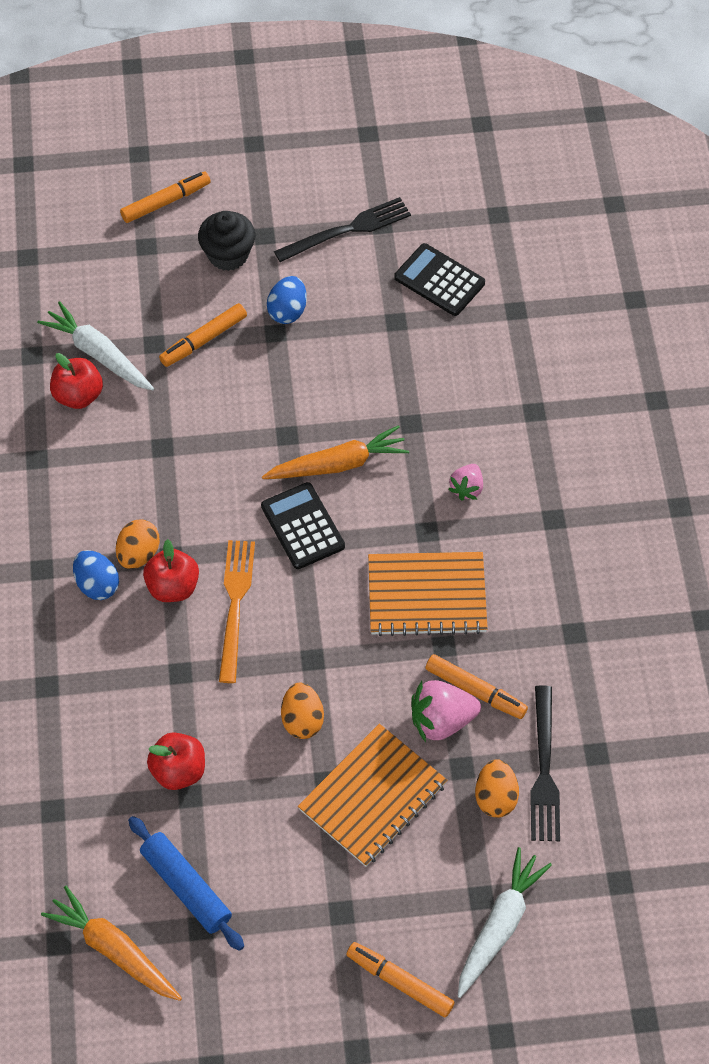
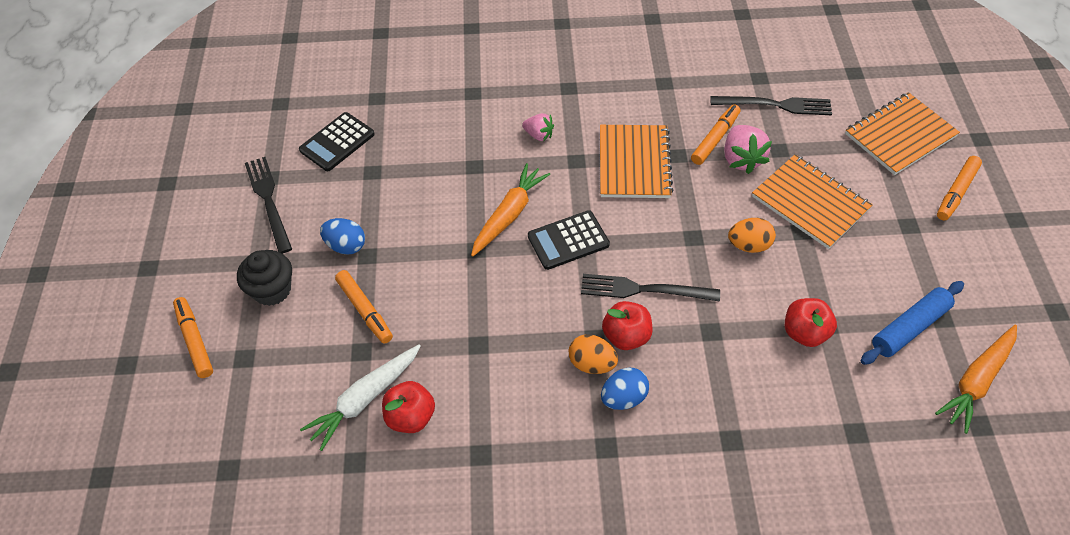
camera: 85 degrees left, 5 degrees down
(235, 604) = (643, 289): orange fork -> black fork
(338, 464) = (509, 215): orange carrot -> orange carrot turned 45 degrees clockwise
(495, 797) = (800, 132): orange egg -> none
(499, 926) = (900, 135): white carrot -> orange notebook

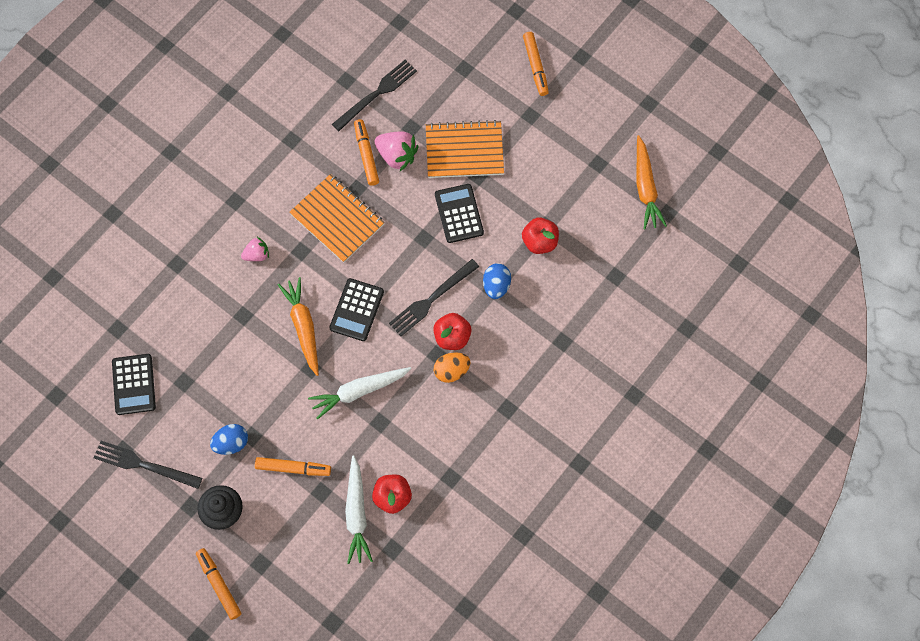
camera: 50 degrees left, 15 degrees up
(195, 340) = (219, 584): orange marker -> orange marker turned 45 degrees clockwise
(492, 303) = (359, 391): none -> white carrot
(623, 398) = (488, 373): blue egg -> blue egg (496, 286)
(749, 245) = (459, 213): orange egg -> black calculator
(900, 135) = (469, 50): orange notebook -> none
(909, 328) = (587, 186): blue rolling pin -> none

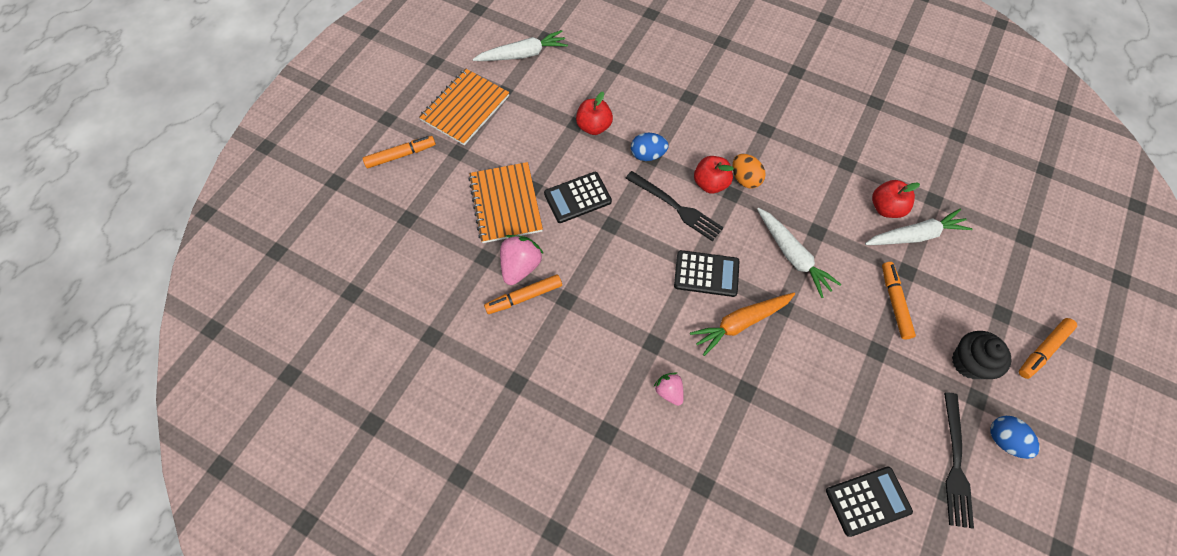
camera: 100 degrees left, 5 degrees down
(231, 443) = (893, 371): blue egg -> blue egg (1004, 440)
(337, 219) = (607, 312): orange notebook -> orange notebook (465, 108)
(377, 94) = (446, 300): black fork -> none
(645, 188) = (523, 54): orange carrot -> white carrot

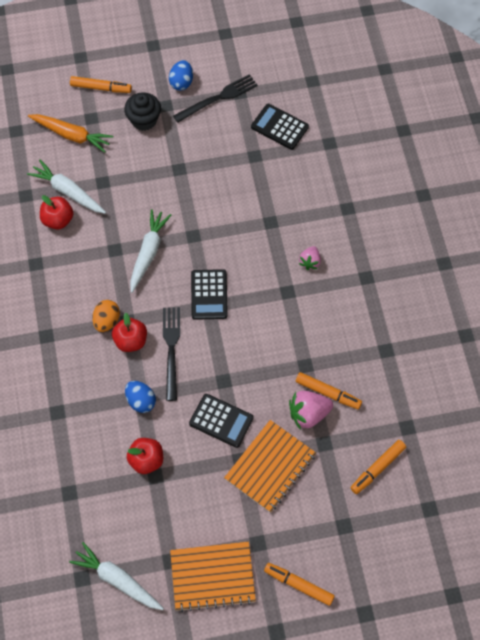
camera: 130 degrees left, 0 degrees up
(706, 274) = (209, 295): black calculator -> black calculator turned 150 degrees counterclockwise
(740, 323) = (227, 252): orange carrot -> orange carrot (71, 135)
(894, 302) = (134, 177): orange marker -> orange marker (377, 468)

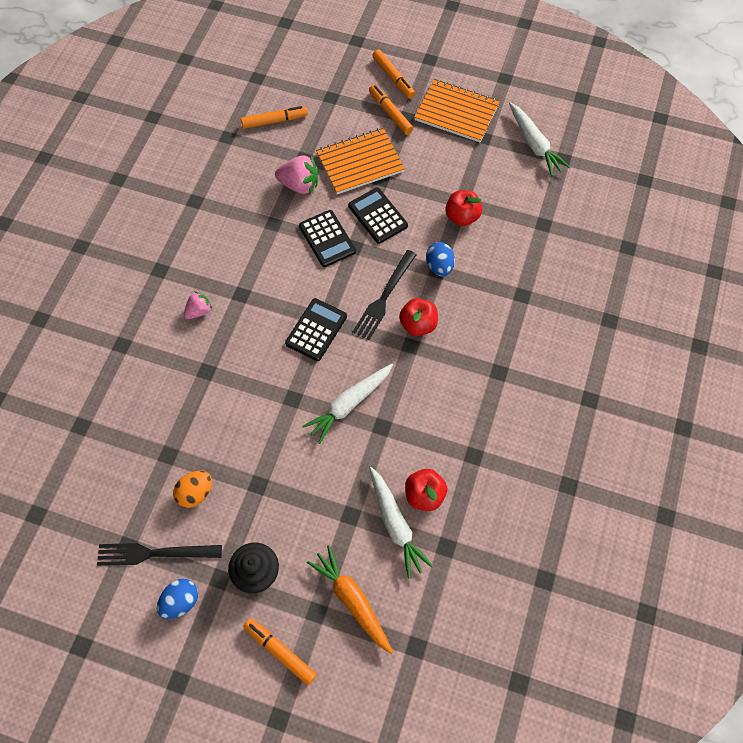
camera: 150 degrees left, 0 degrees up
(107, 321) = (431, 355): orange egg -> orange egg (195, 493)
(279, 127) = (116, 475): black calculator -> black calculator (327, 239)
(328, 393) = (271, 192): orange marker -> orange marker (390, 113)

